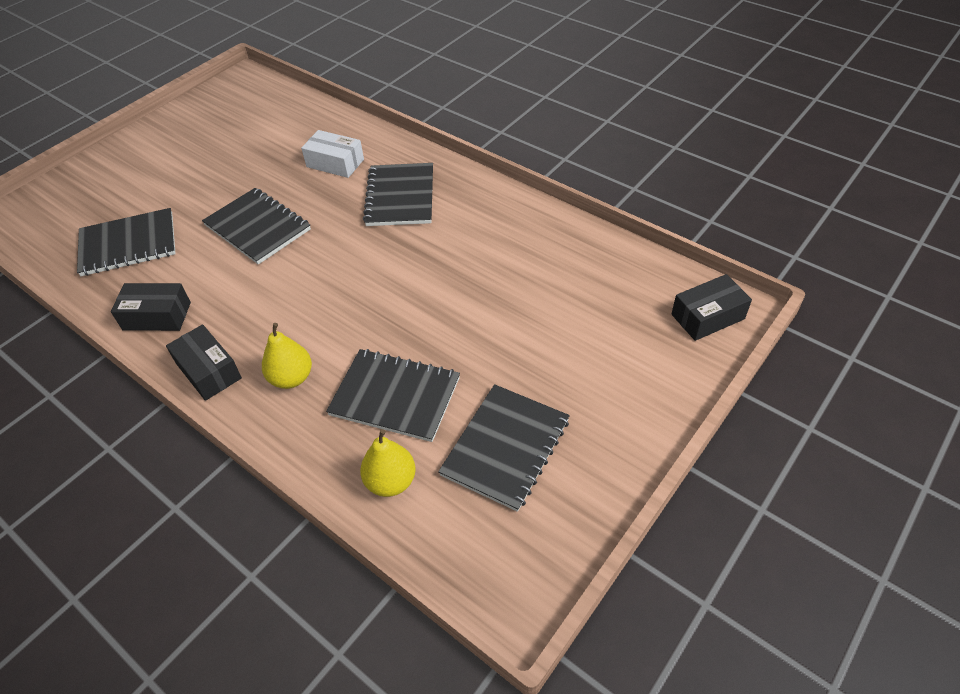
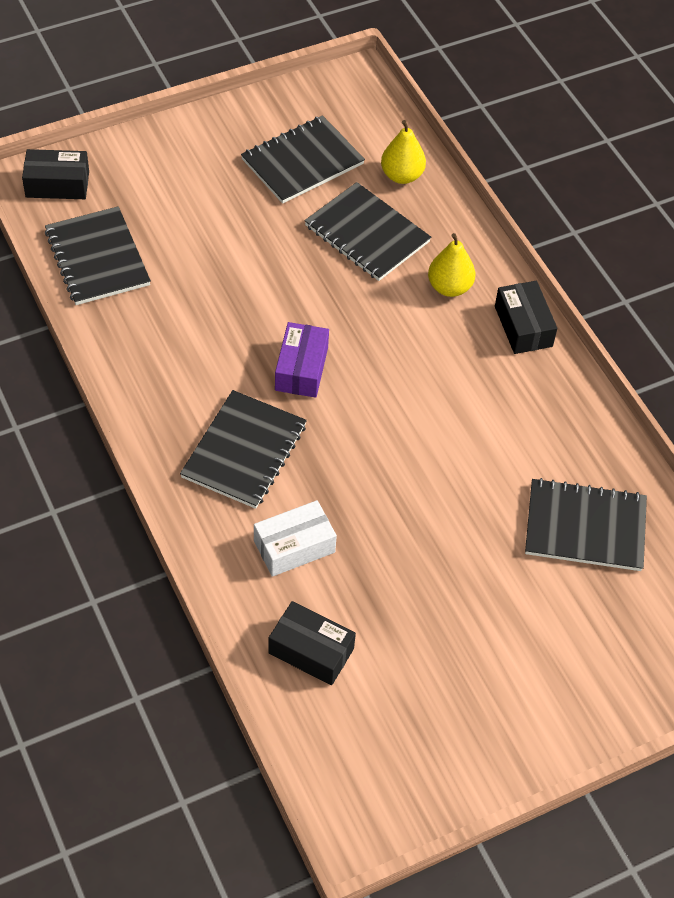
camera: 160 degrees left, 5 degrees up
(157, 316) = (564, 409): black box -> black box (311, 651)
(257, 227) = (427, 482): black notebook -> black notebook (97, 258)
(335, 163) = (294, 547): white box -> white box turned 75 degrees counterclockwise
(390, 260) = (301, 369): none -> purple box

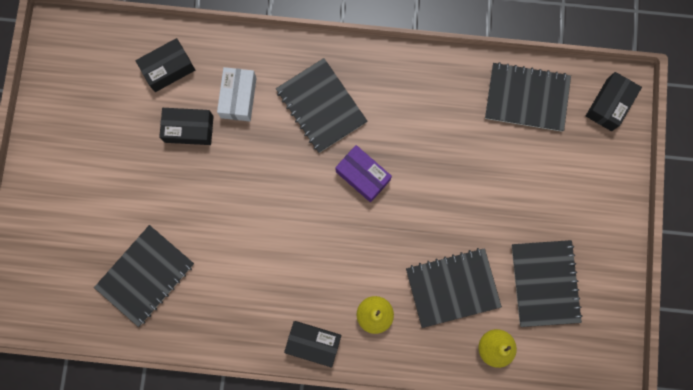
camera: 125 degrees right, 25 degrees up
(374, 580) = (189, 129): none -> black box

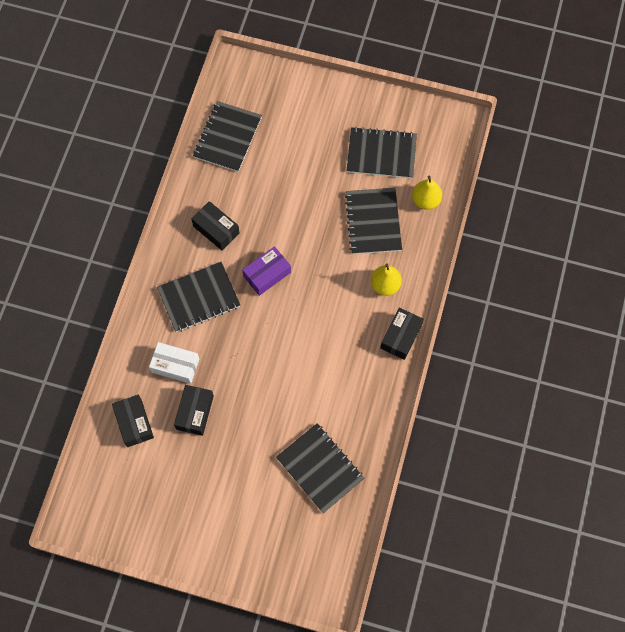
camera: 80 degrees left, 10 degrees down
(609, 105) = (247, 79): black box -> black box (216, 229)

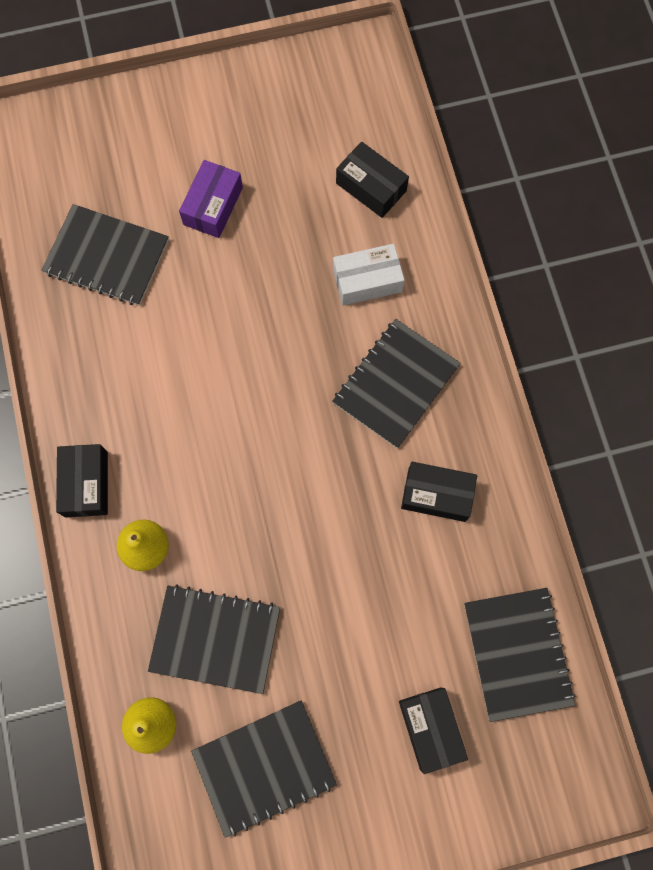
camera: 150 degrees right, 5 degrees up
(195, 412) = (304, 238): black box -> black box (430, 728)
(267, 274) = (324, 469): purple box -> purple box (213, 206)
(373, 222) = (215, 639): black notebook -> black notebook turned 45 degrees counterclockwise

